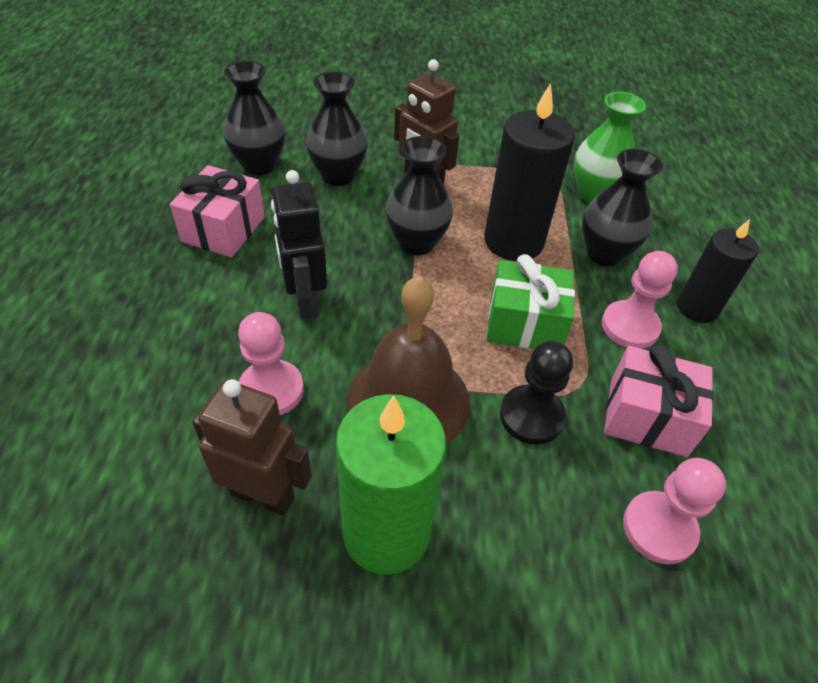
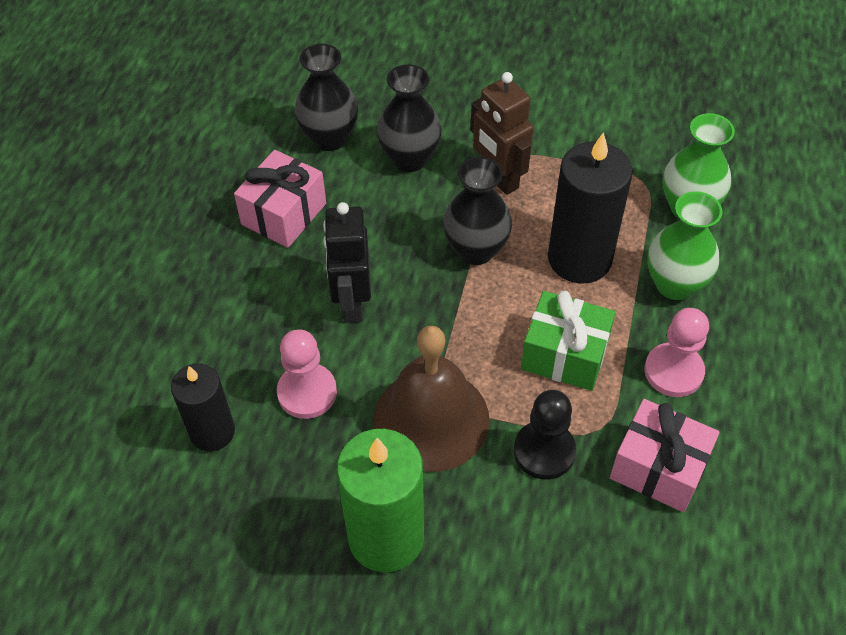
camera: 15 degrees right, 5 degrees up
(263, 495) = (286, 488): brown robot -> none
(604, 253) = (674, 284): black vase -> green vase
(659, 528) = (632, 573): pink pawn -> none
(697, 308) = (754, 359): black candle -> black candle (212, 432)

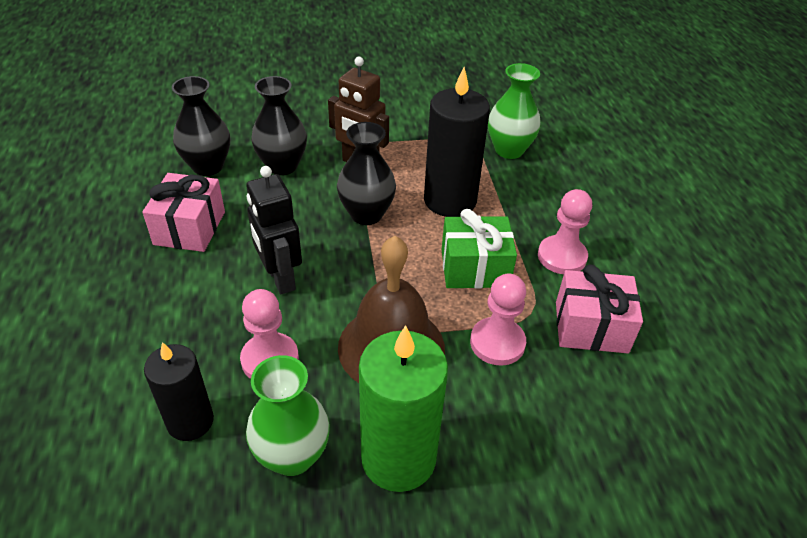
camera: 25 degrees left, 10 degrees down
(544, 451) = (497, 343): black pawn -> pink pawn
(674, 284) = (528, 200): green vase -> green vase (292, 456)

